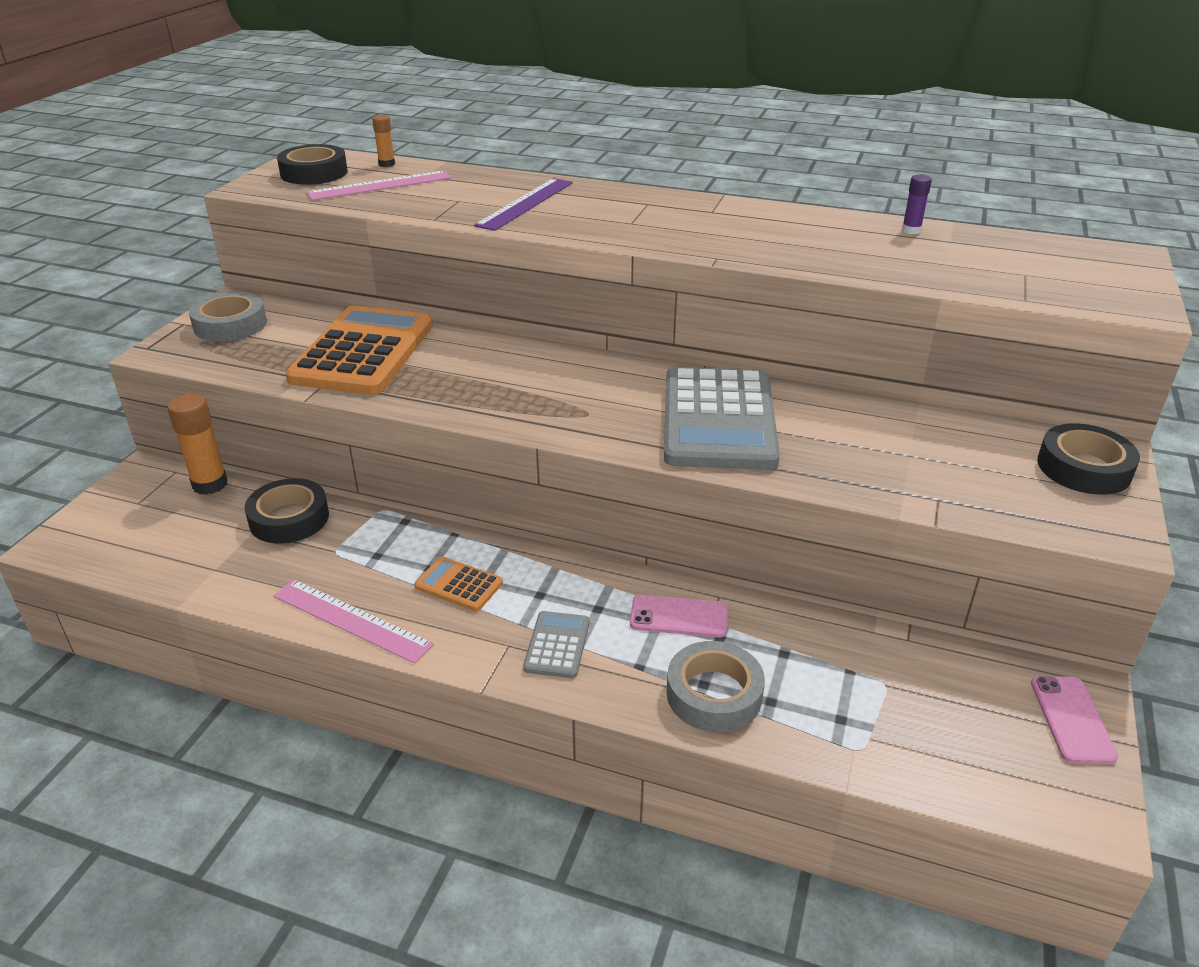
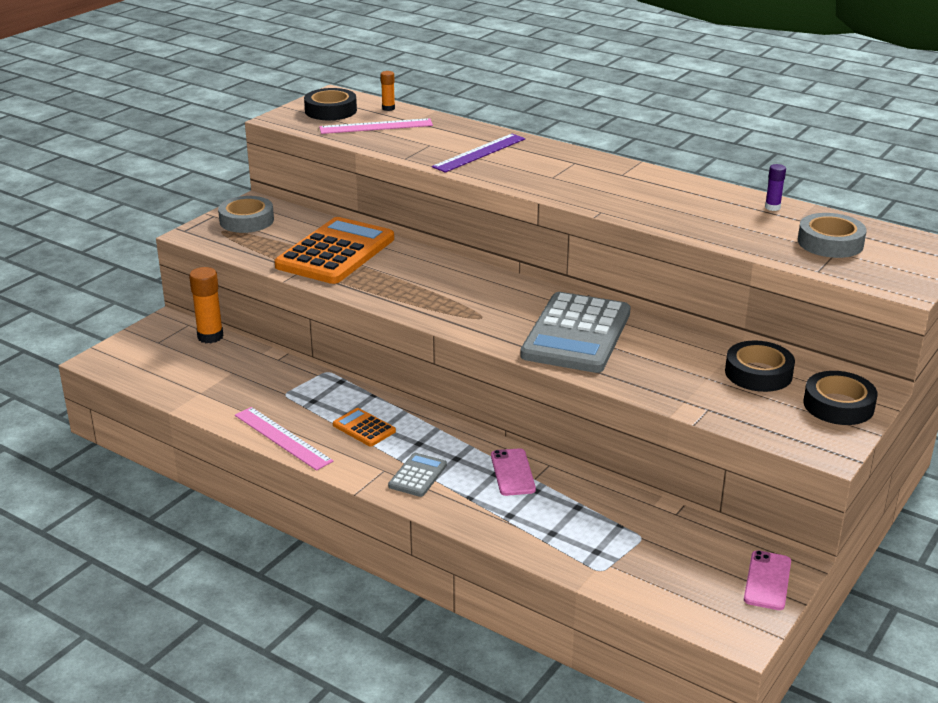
camera: 15 degrees right, 5 degrees down
(289, 518) = (259, 367): black tape -> black tape (758, 373)
(679, 617) = (512, 472): pink phone -> pink phone turned 60 degrees clockwise
(714, 694) = (514, 522): grey tape -> grey tape (830, 243)

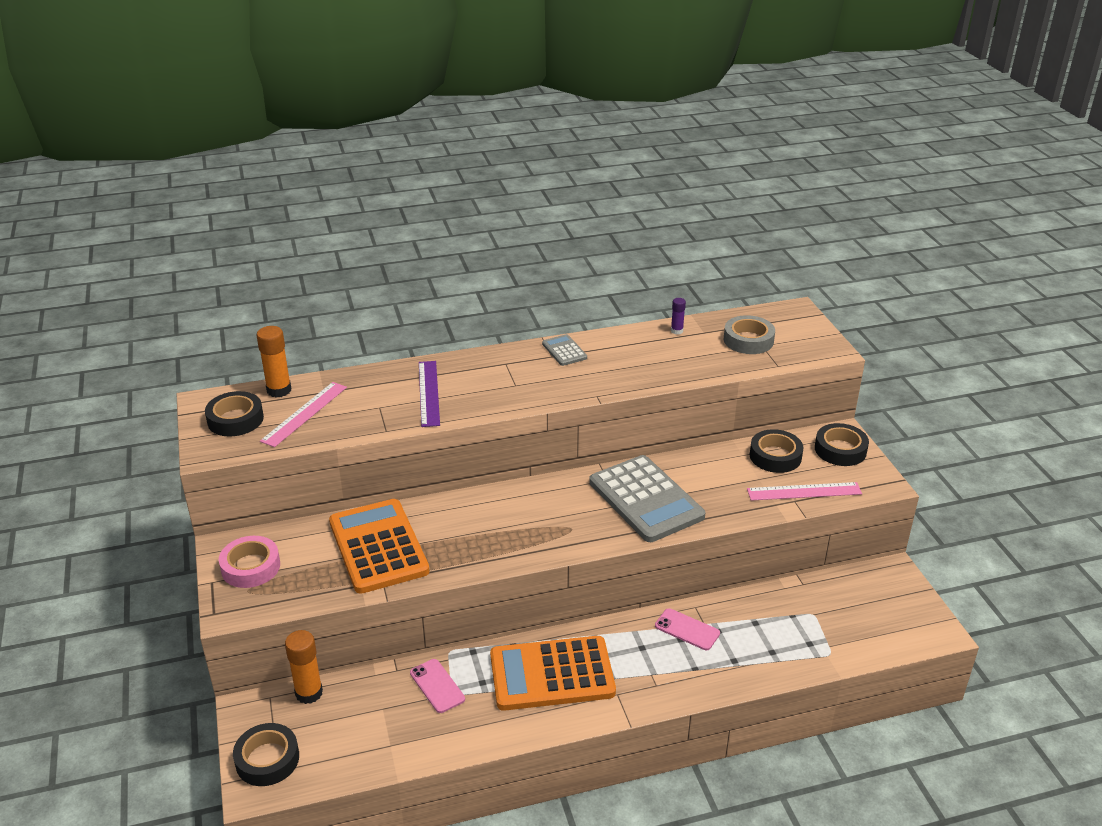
camera: 50 degrees left, 5 degrees up
(130, 352) = (267, 759): none -> black tape
(246, 220) = (251, 567): grey tape -> pink tape
(282, 438) = (515, 728): pink ruler -> pink ruler (804, 491)
(364, 428) = (552, 674): orange calculator -> orange calculator, size x2.23
(388, 108) = (279, 390): orange glue stick -> orange glue stick, size x1.81
(418, 475) = (642, 680): grey calculator -> grey calculator (564, 351)
(767, 581) = (900, 589): pink phone -> pink phone (437, 686)

